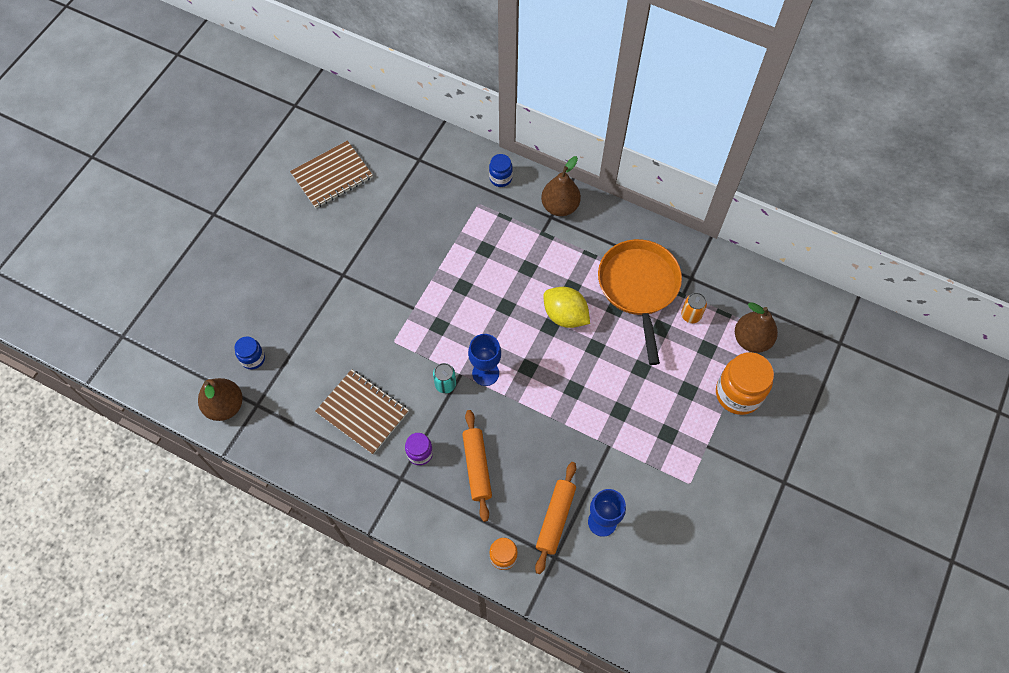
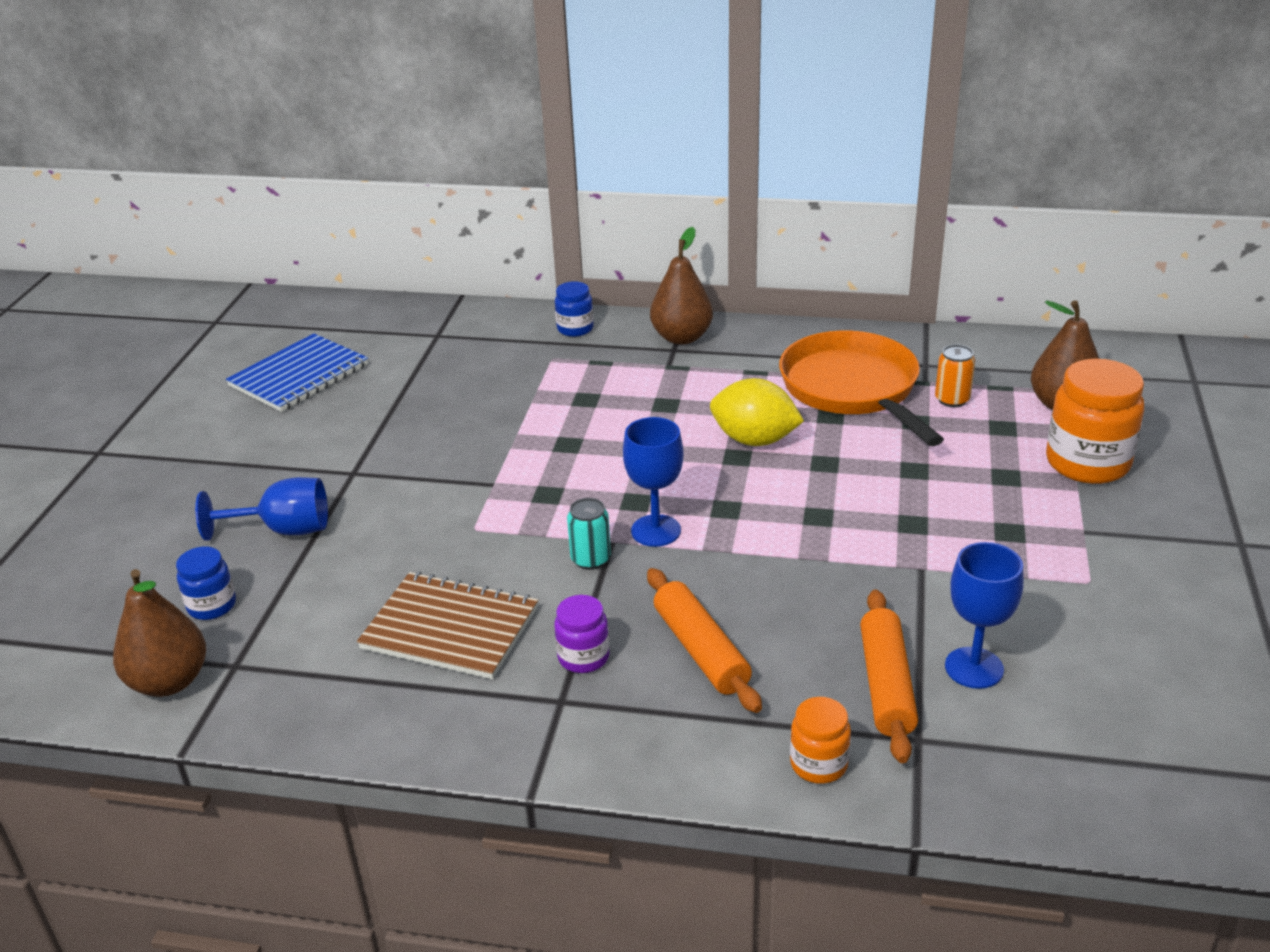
camera: 15 degrees left, 30 degrees down
(298, 311) = (284, 530): none -> blue goblet
(332, 176) = (299, 375): brown notebook -> blue notebook

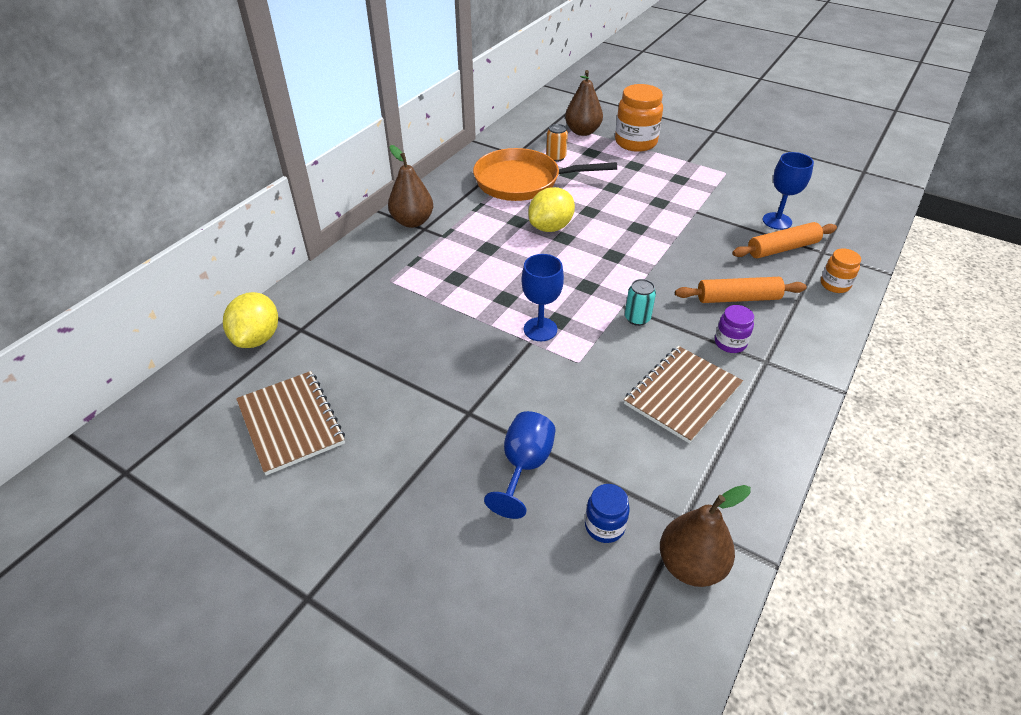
camera: 70 degrees left, 10 degrees up
(299, 375) = (290, 423): blue notebook -> brown notebook
(411, 317) = (257, 338): none -> yellow lemon
(575, 329) = (358, 261): blue jar -> none
(656, 531) = (621, 286): blue goblet -> blue goblet (540, 329)
(886, 685) = (782, 248): orange rolling pin -> orange rolling pin turned 45 degrees counterclockwise

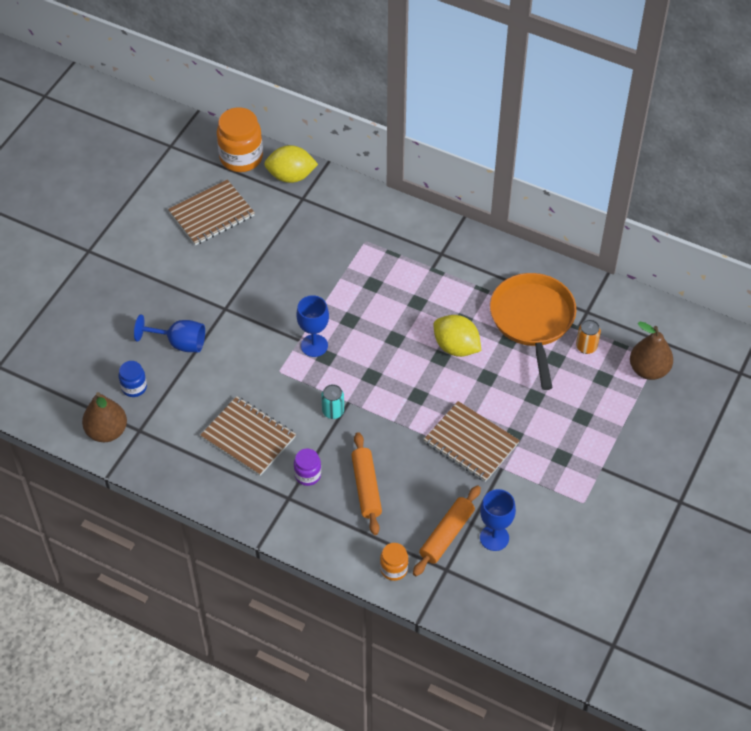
camera: 85 degrees right, 10 degrees up
(412, 221) = (450, 243): brown pear -> none
(635, 142) = (634, 420): orange jar -> orange jar (241, 158)
(669, 226) = (471, 443): none -> brown notebook
(782, 248) = (447, 535): orange rolling pin -> orange rolling pin turned 60 degrees clockwise

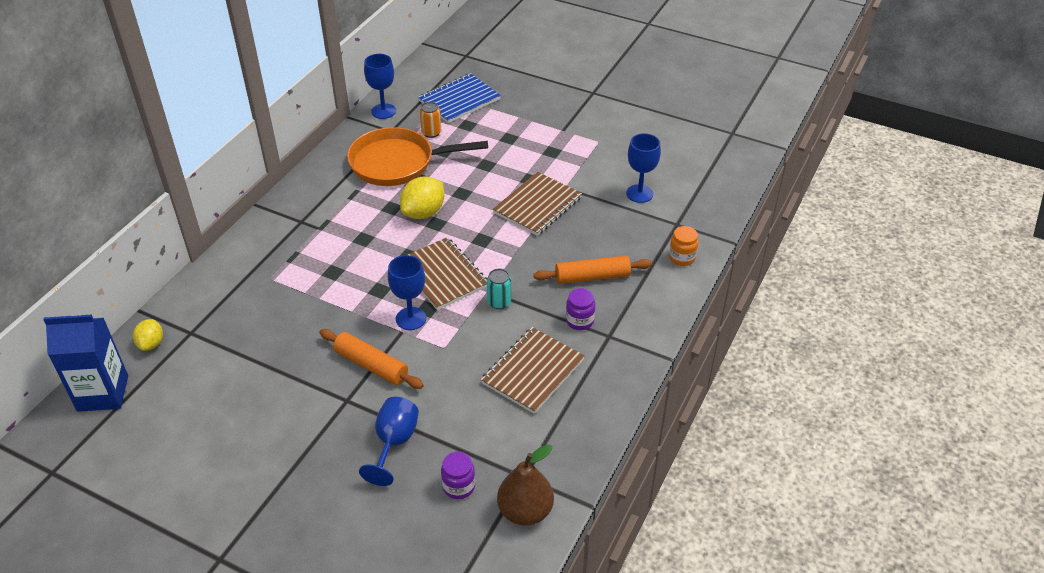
camera: 90 degrees left, 10 degrees down
(134, 387) = (459, 486): blue jar -> purple jar
(211, 214) = (191, 420): brown notebook -> brown notebook (442, 275)
(241, 158) = (103, 393): orange jar -> blue carton
(291, 176) = (151, 344): yellow lemon -> yellow lemon, size x0.61
(447, 535) = (640, 223): orange rolling pin -> orange rolling pin (371, 365)
(620, 302) = (383, 111): none -> blue goblet
(648, 370) = (459, 100): brown pear -> blue notebook

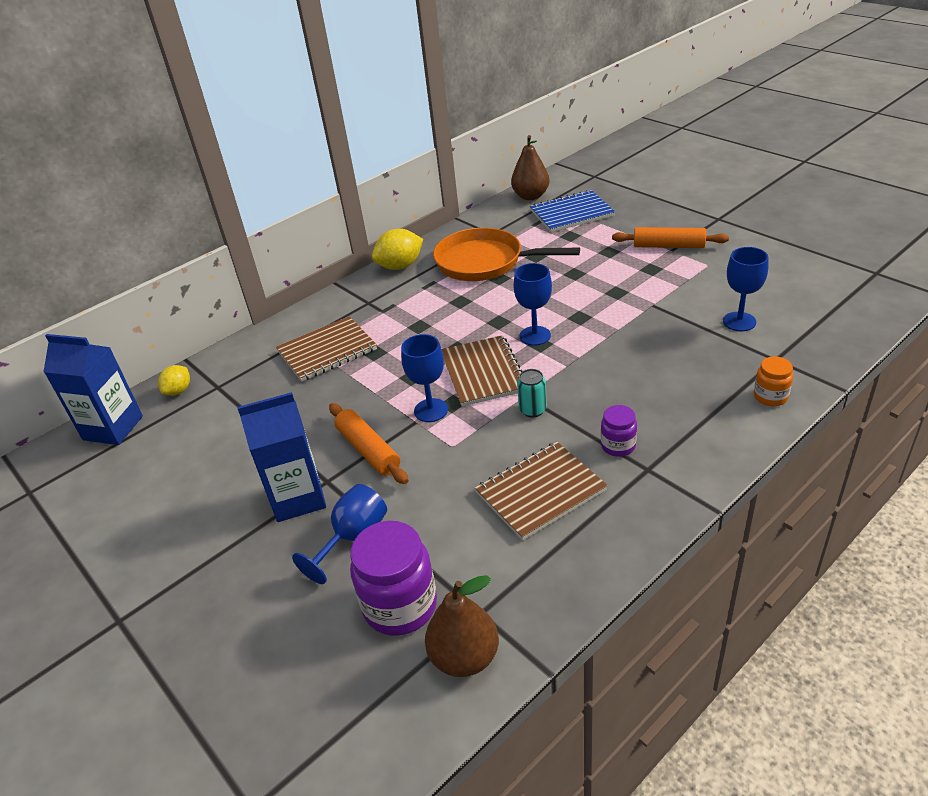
camera: 25 degrees right, 5 degrees down
(328, 420) = (298, 498): none -> blue carton
(383, 111) = (492, 216): blue goblet -> blue goblet (535, 336)
(412, 84) = (530, 196): none -> brown pear
(423, 213) = (490, 310): yellow lemon -> yellow lemon (400, 266)
(431, 133) = (530, 239): orange can -> none
(459, 486) = (400, 606): purple jar -> purple jar, size x1.87
(537, 205) = (615, 318): brown notebook -> brown notebook (327, 351)
(592, 276) = (651, 400): orange rolling pin -> orange rolling pin (668, 246)

